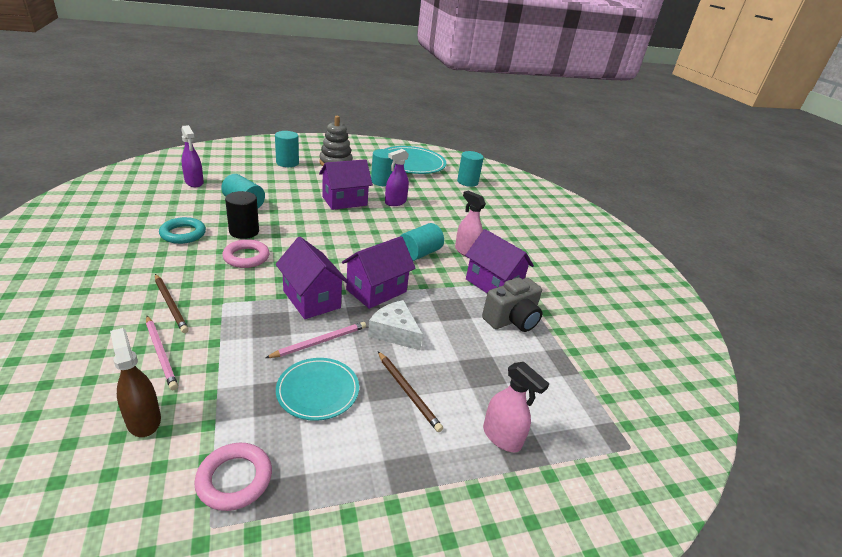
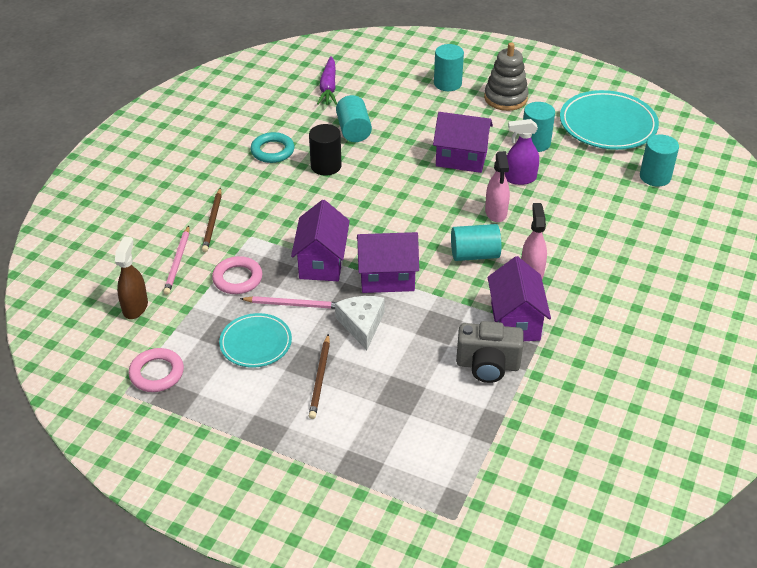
camera: 45 degrees right, 10 degrees up
(194, 182) = (328, 87): purple spray bottle -> purple carrot
(246, 257) = (305, 196): pink ring -> pink ring (237, 278)
(502, 437) = (355, 449): pink spray bottle -> pink spray bottle (496, 212)

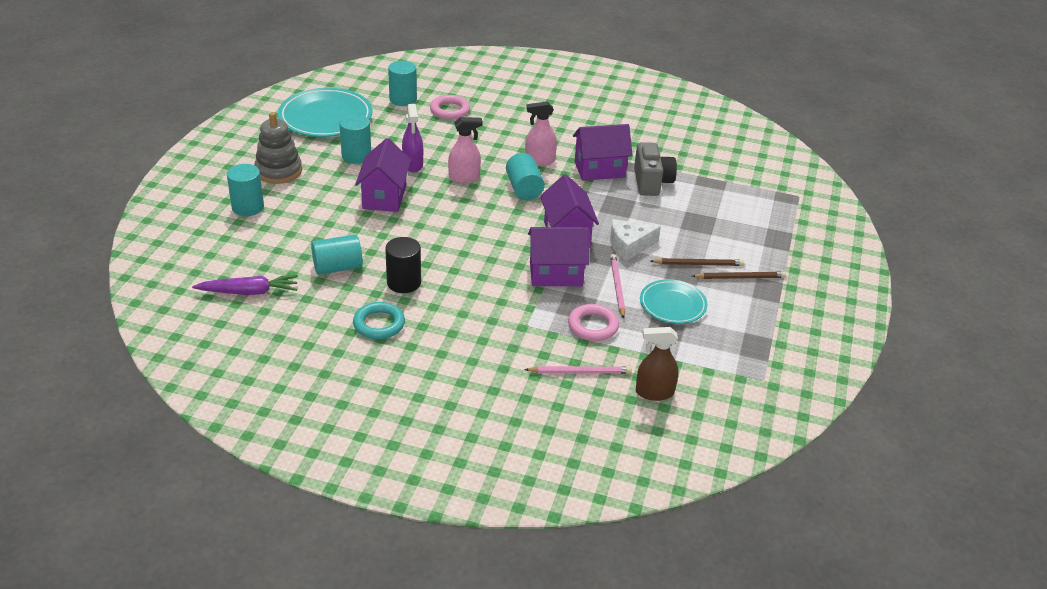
camera: 100 degrees left, 5 degrees down
(157, 373) = (732, 362): pink ring -> pink ring (450, 110)
(213, 221) = (510, 355): brown pencil -> brown pencil (740, 277)

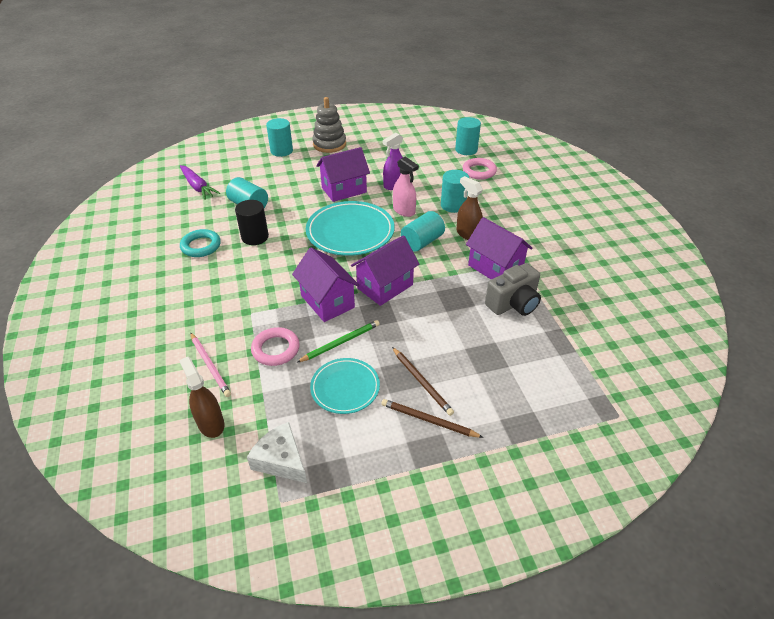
camera: 60 degrees right, 5 degrees up
(325, 117) = (407, 134): turquoise plate -> turquoise plate (350, 232)
(356, 155) = (378, 161): turquoise cylinder -> turquoise cylinder (453, 205)
(539, 161) = (468, 234): pink spray bottle -> brown spray bottle
(617, 287) = (340, 342): pink pencil -> green pencil
(629, 246) = (405, 327): white cheese -> white cheese (281, 460)
(740, 277) = (429, 420): brown pencil -> brown pencil turned 150 degrees clockwise

